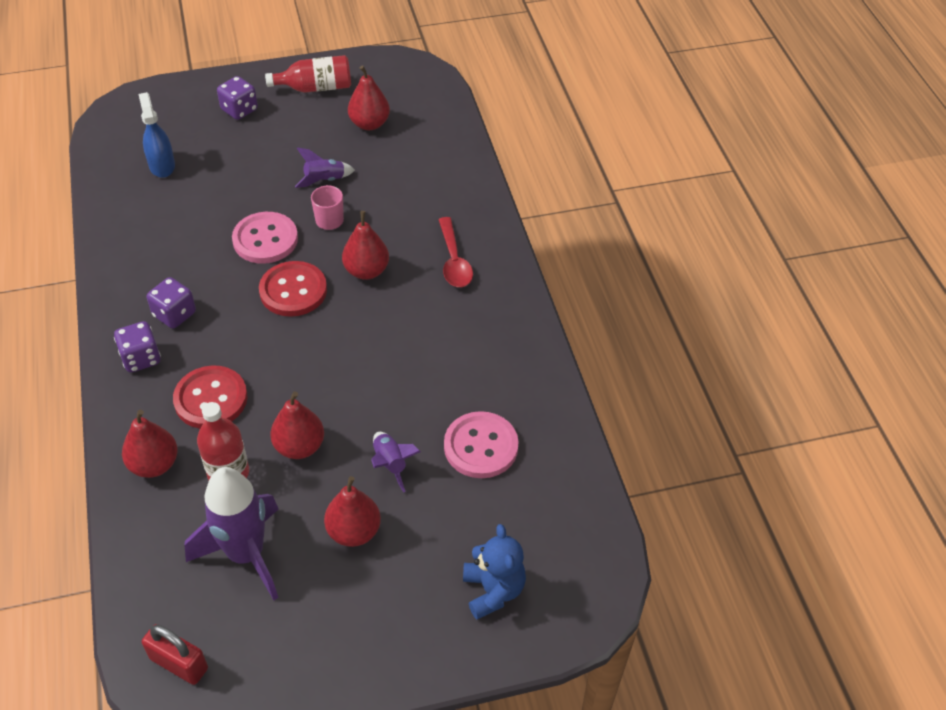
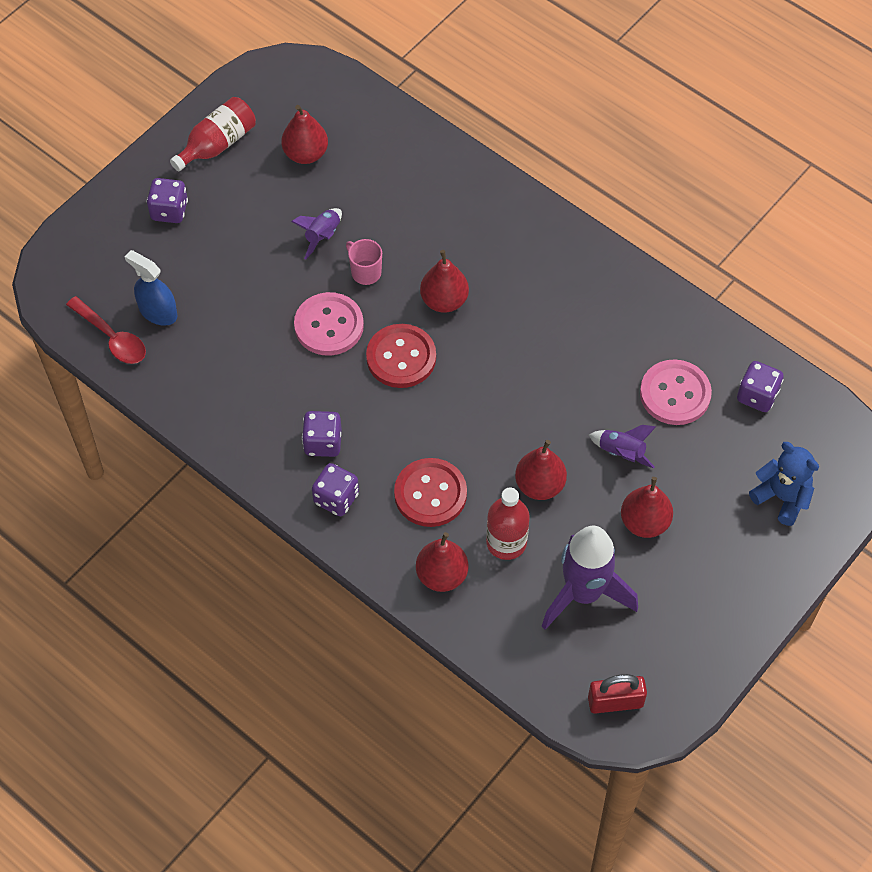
camera: 35 degrees left, 10 degrees up
(454, 261) = (507, 246): red spoon -> red spoon (112, 337)
(551, 492) = (757, 396): none -> purple dice

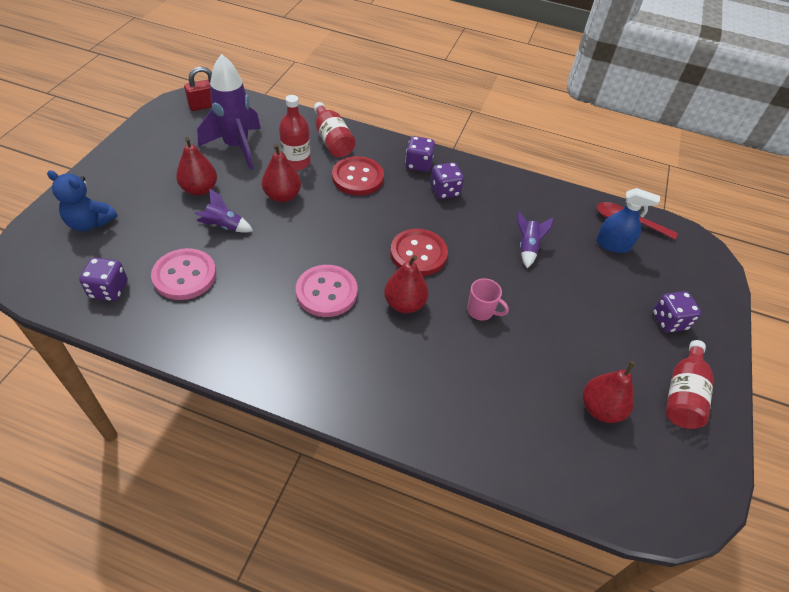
camera: 155 degrees right, 10 degrees down
(322, 236) = (534, 332): purple rocket -> purple rocket (527, 248)
(329, 326) = (485, 263): pink button -> pink button (326, 292)
(442, 575) = (332, 140): red pear -> red bottle

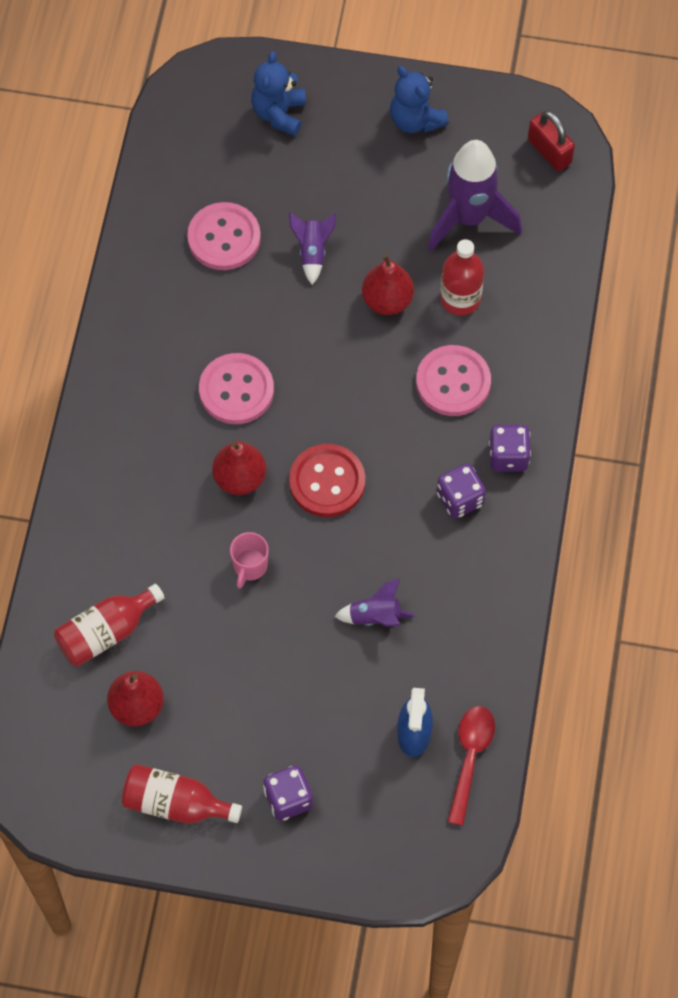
camera: 85 degrees right, 15 degrees up
(109, 290) = (185, 174): purple dice -> none
(144, 155) = (415, 120): none -> blue teddy bear
(199, 189) = (370, 203): red pear -> none
(332, 140) = (525, 332): red bottle -> red bottle (106, 632)
(357, 177) = (453, 382): red button -> pink button

